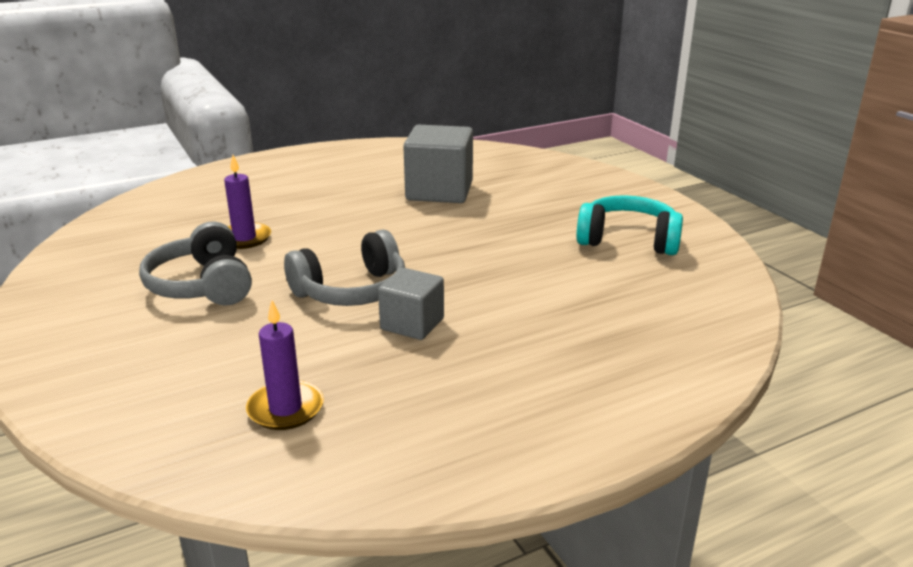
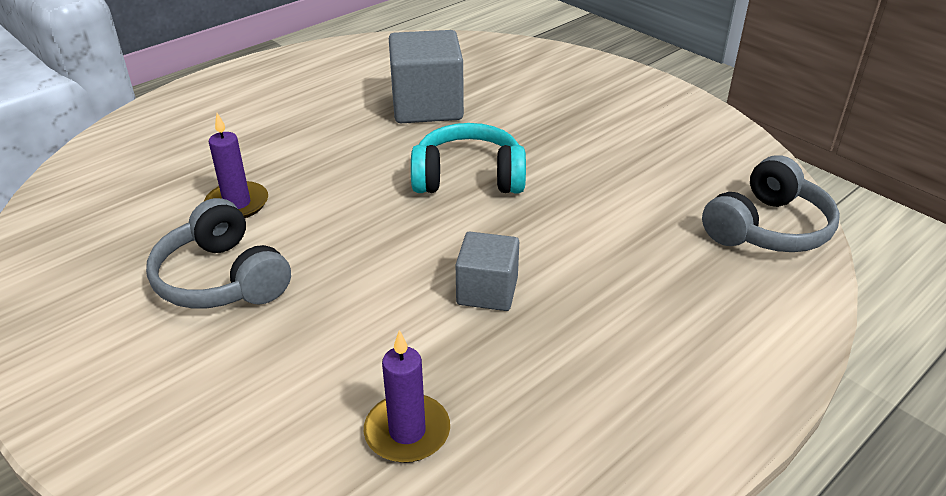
camera: 15 degrees left, 10 degrees up
(352, 291) = (399, 258): grey headphones -> grey headphones (767, 228)
(628, 240) = (653, 145): turquoise headphones -> turquoise headphones (468, 178)

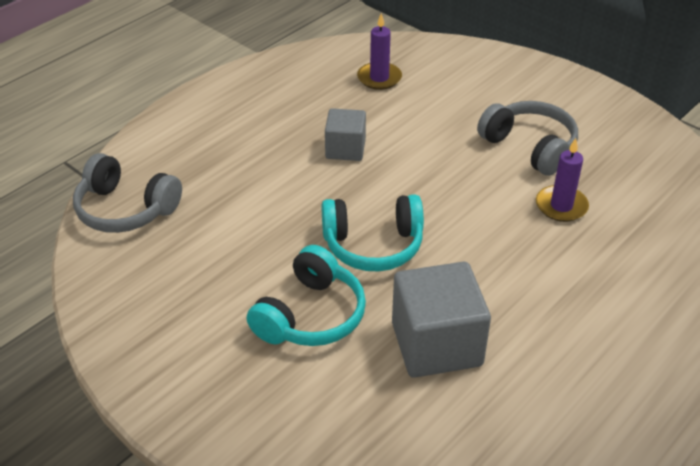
camera: 175 degrees right, 5 degrees up
(537, 128) = (310, 315): none -> turquoise headphones
(767, 228) = (125, 209): grey headphones -> grey headphones turned 105 degrees counterclockwise

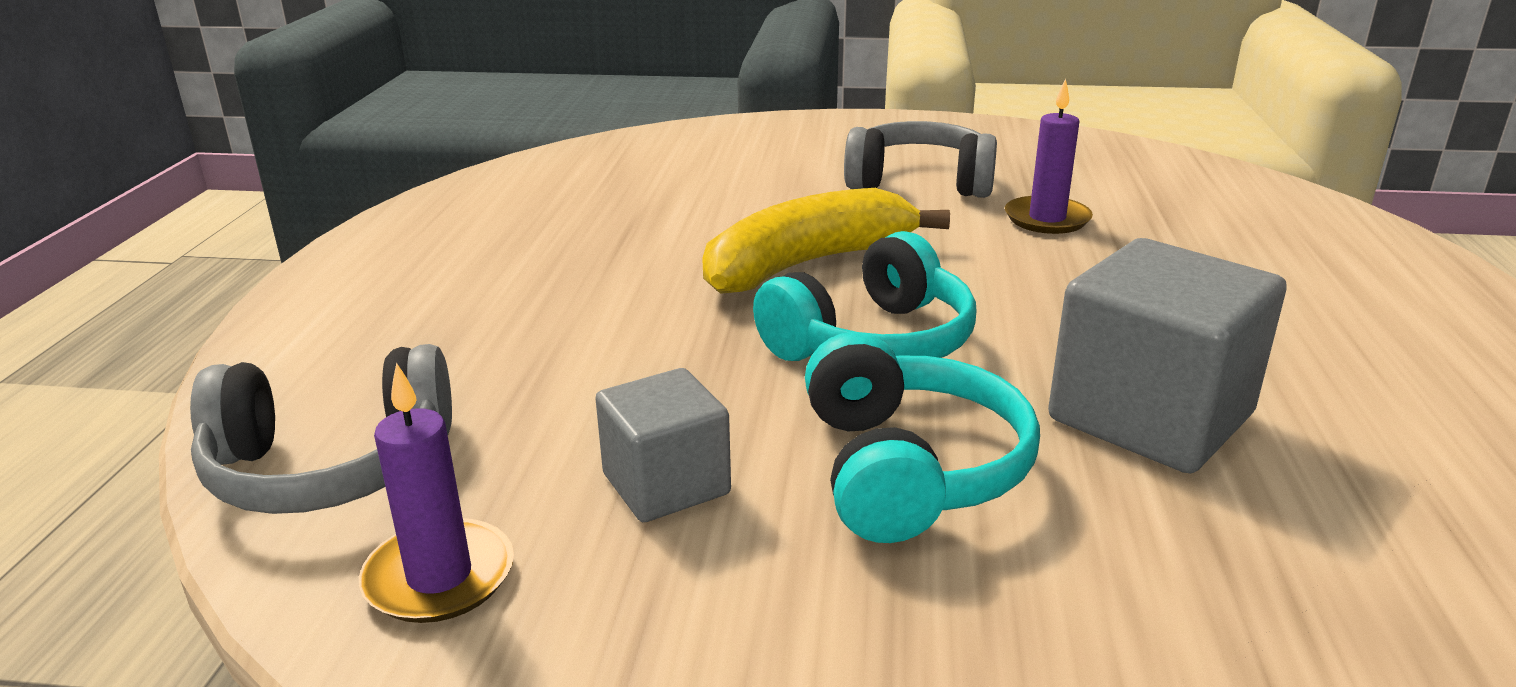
camera: 35 degrees left, 15 degrees down
(345, 149) = (670, 257): grey cube -> grey cube (666, 484)
(379, 78) = (619, 179): purple candle -> purple candle (439, 577)
(401, 182) = (807, 264): none -> yellow banana

